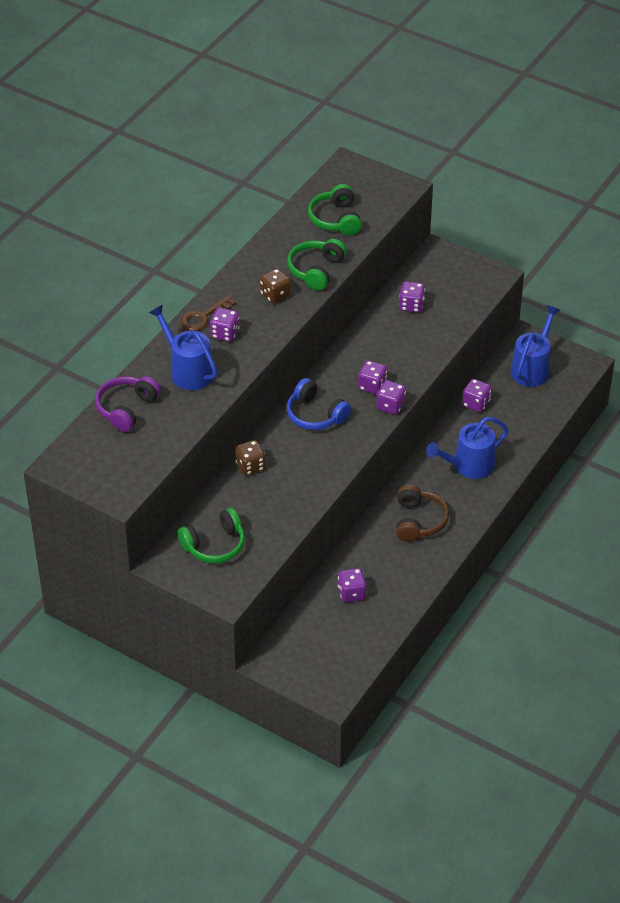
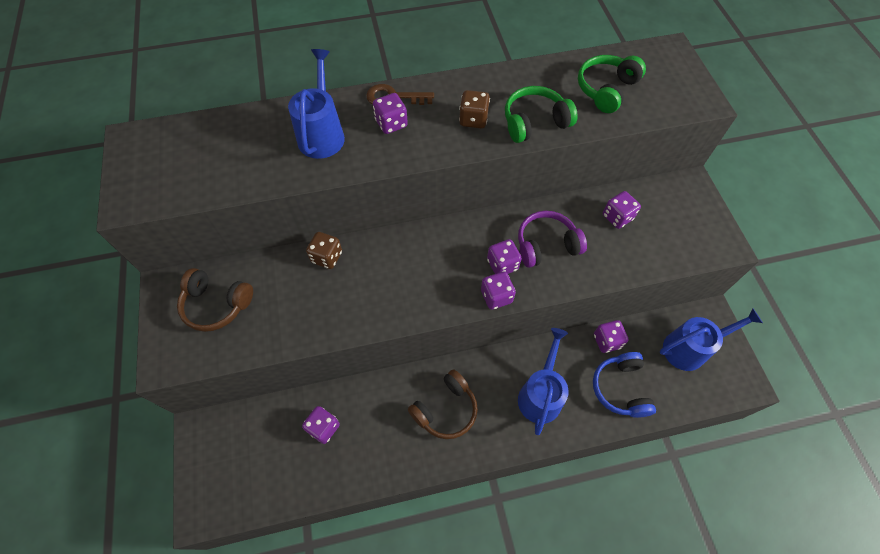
camera: 45 degrees right, 15 degrees up
(126, 408) = (237, 130): purple headphones -> purple headphones (546, 245)
(215, 545) = (216, 305): green headphones -> brown headphones
(315, 415) = (427, 253): blue headphones -> blue headphones (620, 388)
(469, 466) = (540, 394): blue watering can -> blue watering can turned 90 degrees clockwise

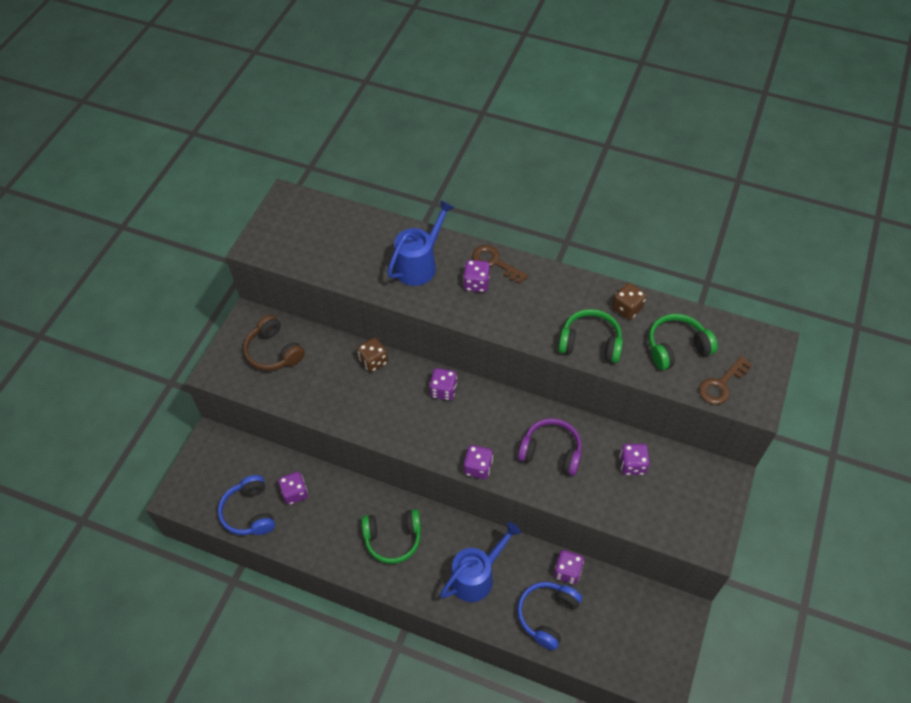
camera: 35 degrees right, 5 degrees down
(291, 476) = (249, 512): none -> blue headphones
(446, 409) = (393, 538): brown headphones -> green headphones
(473, 119) = (542, 314): brown dice -> brown dice (627, 308)
(502, 265) = (502, 446): purple dice -> purple dice (443, 390)
(665, 100) = (721, 384): none -> brown key
(690, 348) = (637, 624): blue watering can -> none

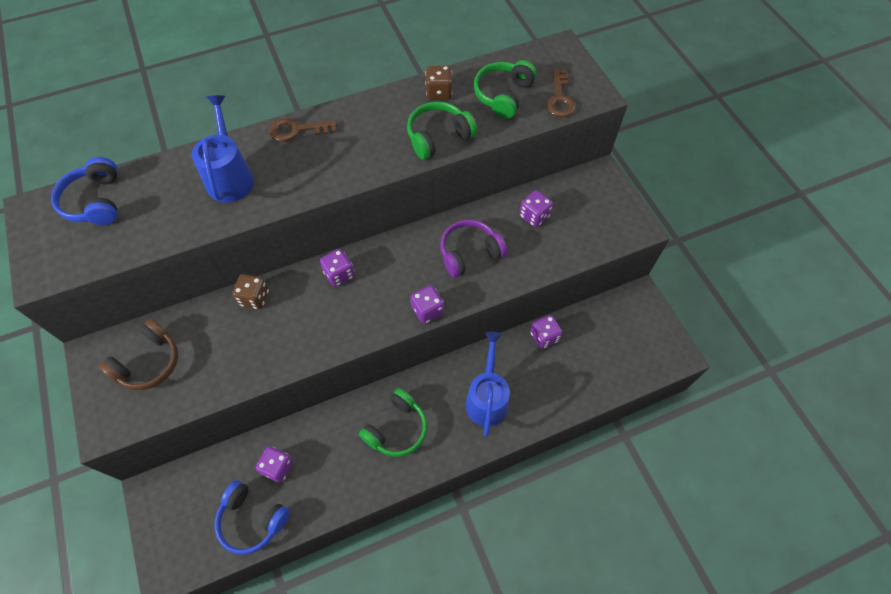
camera: 45 degrees left, 5 degrees up
(273, 352) = (149, 363): brown headphones -> brown headphones turned 60 degrees counterclockwise
(476, 283) = (298, 157): purple dice -> none
(547, 615) = (562, 380): blue headphones -> blue headphones (95, 201)

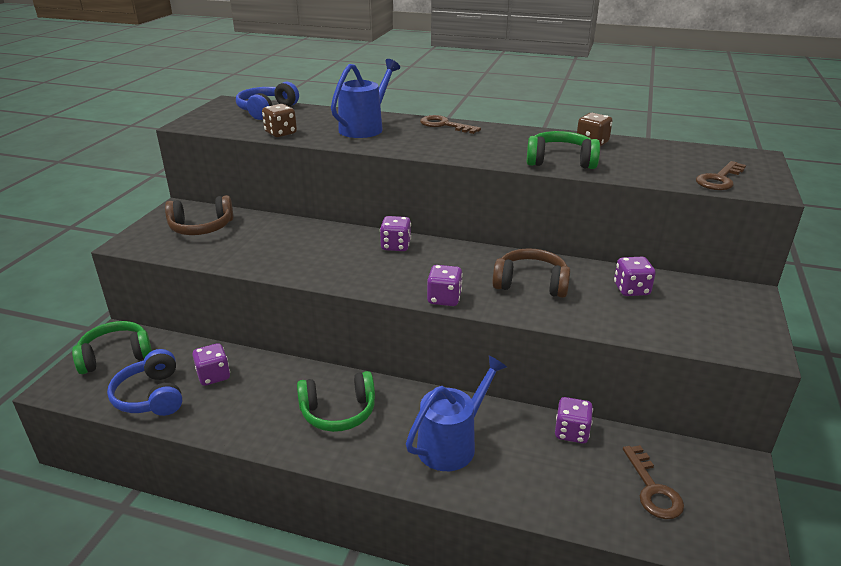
camera: 40 degrees right, 30 degrees down
(254, 298) = (315, 230): brown dice -> brown dice (280, 133)
(469, 253) = (531, 284): purple headphones -> brown headphones
(503, 95) = (656, 161): green headphones -> green headphones (116, 356)
(612, 347) = (653, 489): none -> brown key

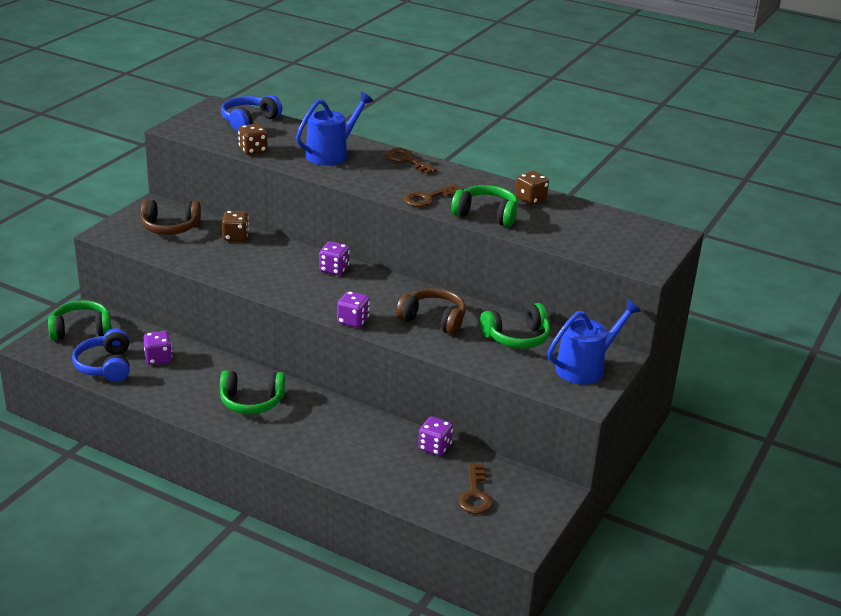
camera: 10 degrees right, 0 degrees up
(276, 228) = (235, 237): none -> brown dice
(452, 444) = (333, 439): blue watering can -> blue watering can (585, 368)
(631, 289) = (517, 337): purple dice -> green headphones
(719, 179) = (613, 252): brown key -> brown key (428, 198)

